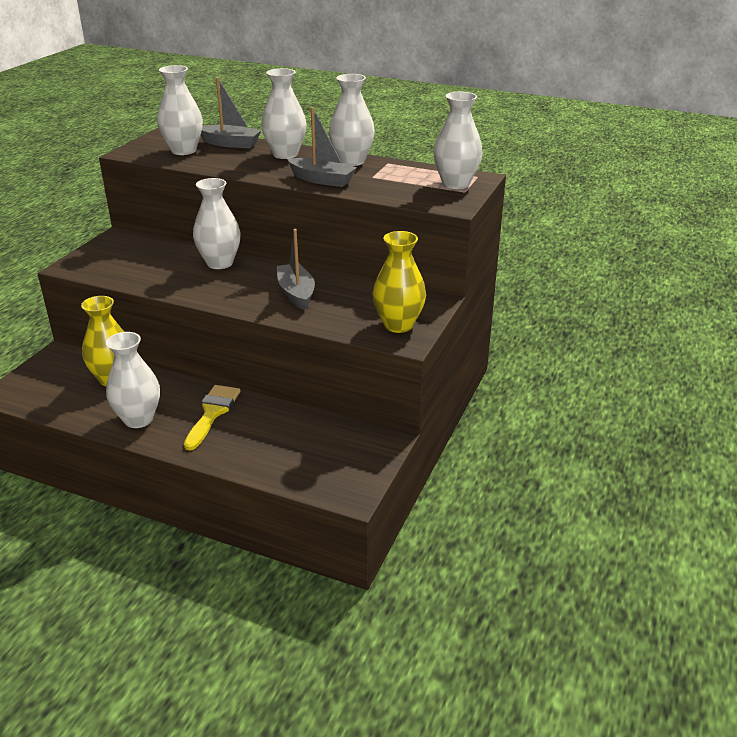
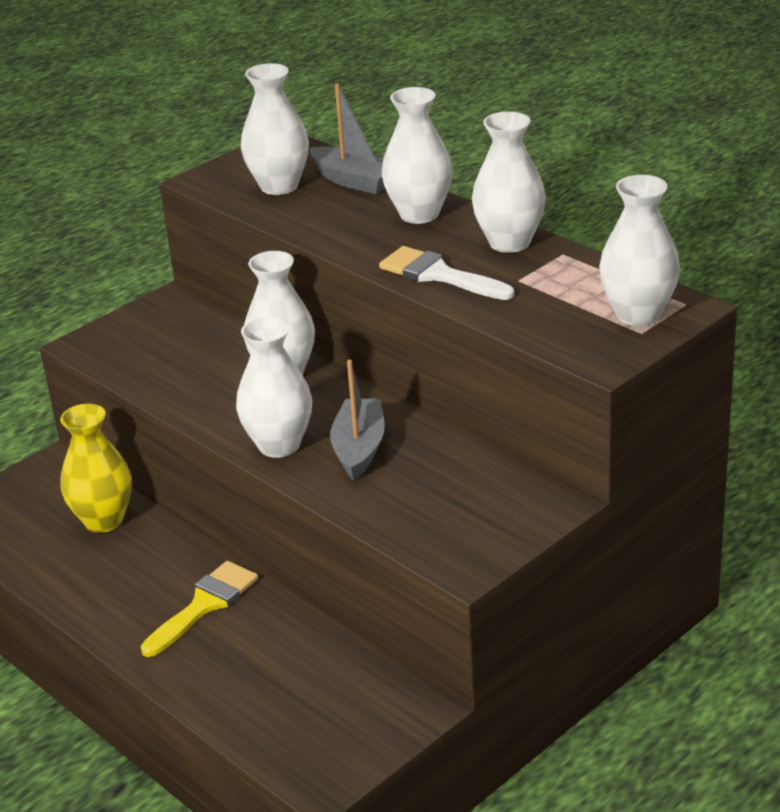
camera: 25 degrees right, 0 degrees up
(138, 419) = (105, 592): white vase -> white vase (279, 445)
(322, 180) = (439, 275): grey boat -> white brush
(398, 325) = (472, 534): yellow vase -> none

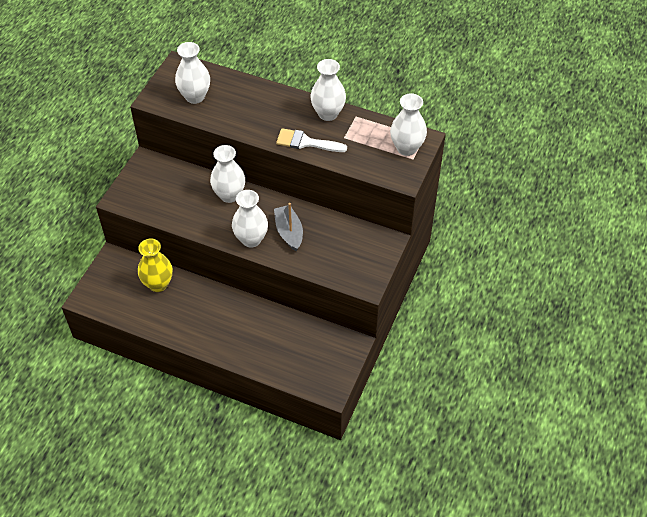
camera: 25 degrees left, 20 degrees up
(204, 605) = (233, 318): yellow brush -> none
(353, 181) = (230, 85): grey boat -> none
(419, 214) = (275, 103): white vase -> none

